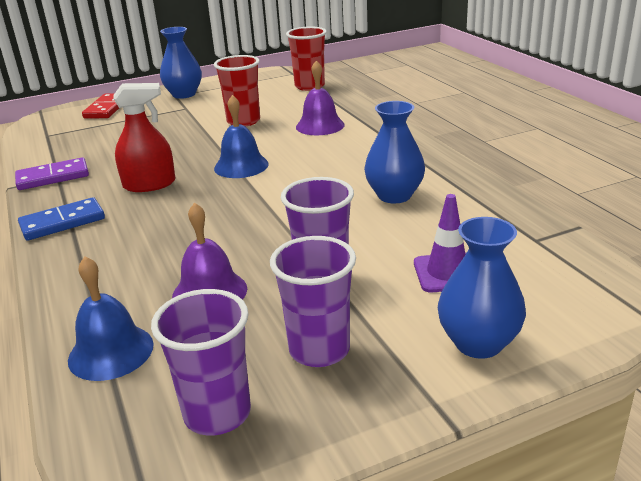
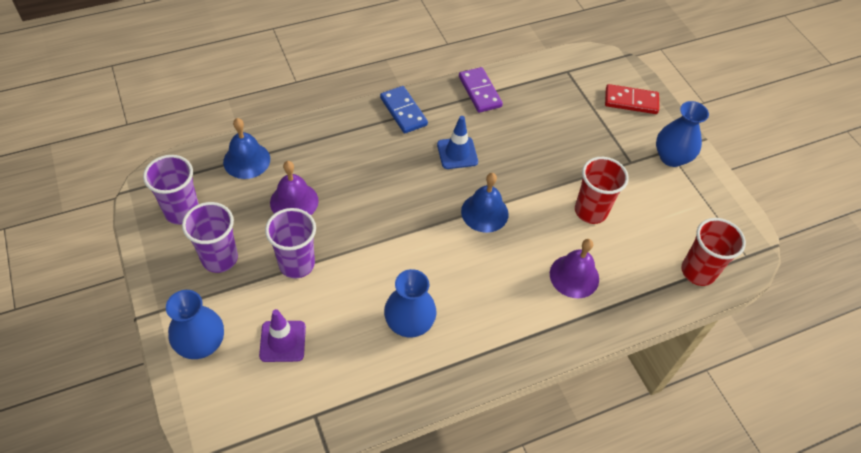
camera: 85 degrees right, 25 degrees up
(149, 184) = (457, 153): red spray bottle -> blue traffic cone

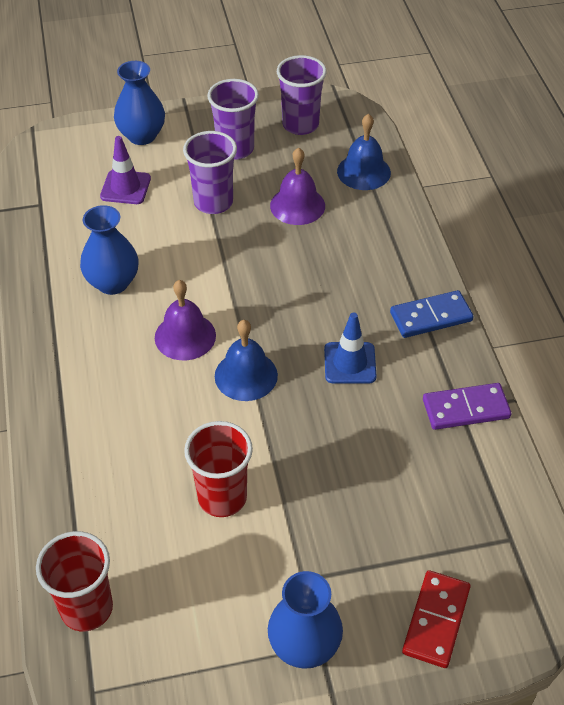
camera: 105 degrees right, 5 degrees down
(574, 276) = (125, 451): purple bell -> purple bell (185, 336)

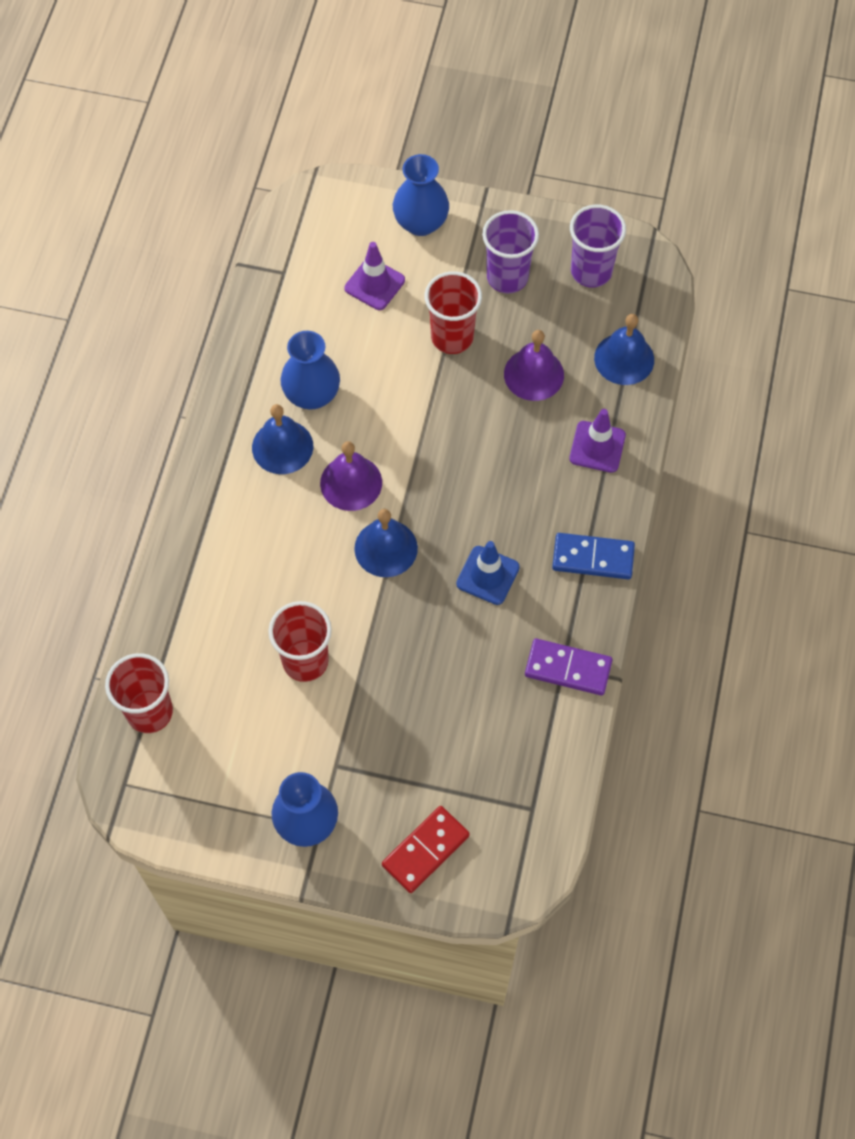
camera: 25 degrees right, 15 degrees up
(106, 330) = (282, 446): none -> blue bell
(213, 202) = (452, 337): purple cup -> red cup
(382, 237) = (597, 447): none -> purple traffic cone

